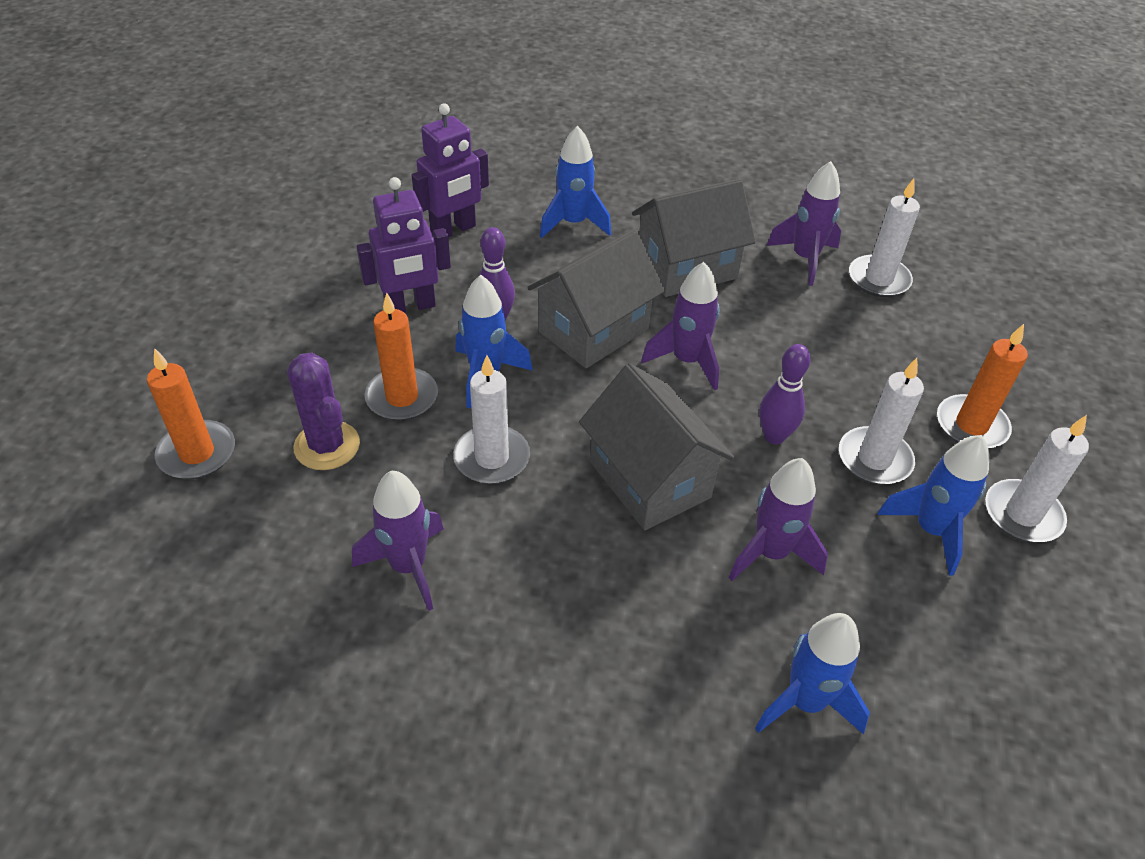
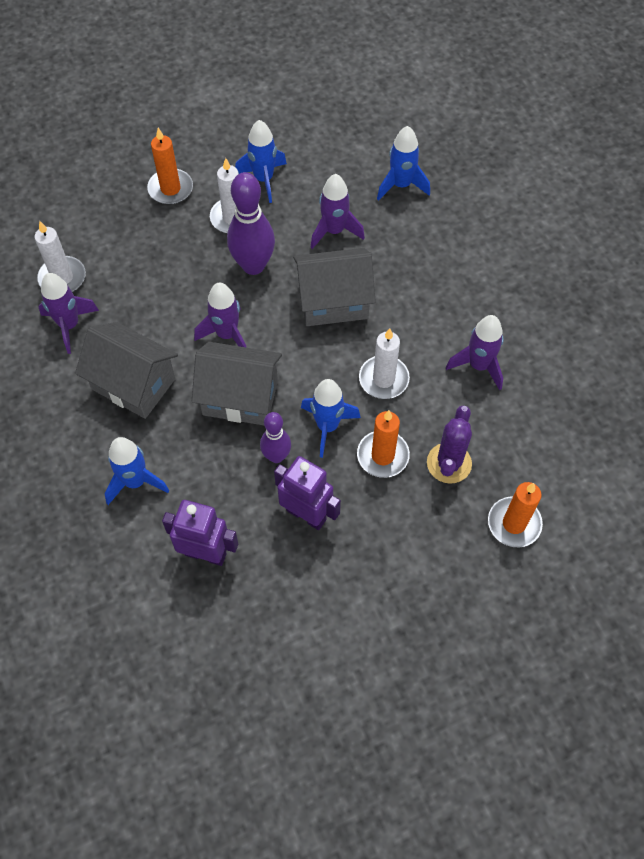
camera: 125 degrees left, 15 degrees up
(649, 479) = (333, 302): grey house -> grey house turned 60 degrees clockwise
(774, 436) = (253, 265): purple bowling pin -> purple bowling pin, size x1.66
(1022, 514) = (221, 150): white candle -> none

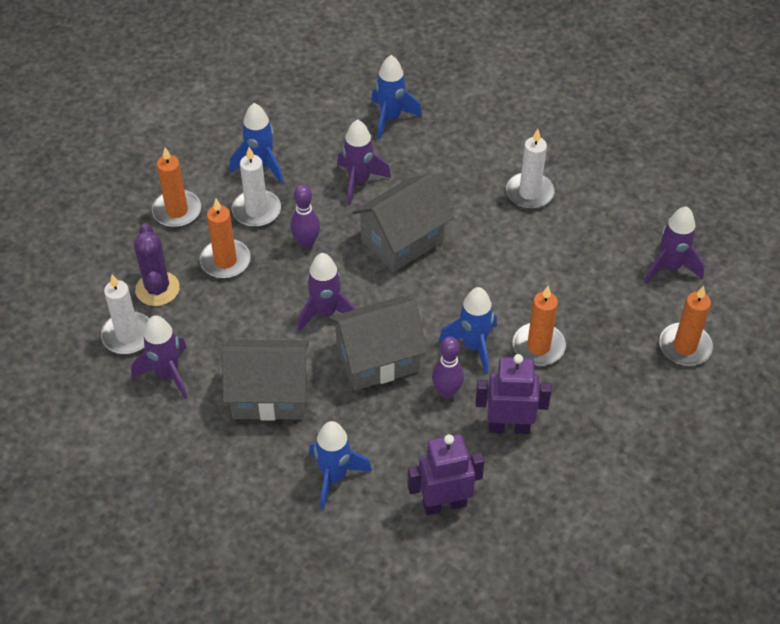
camera: 30 degrees left, 10 degrees down
(178, 250) = (225, 261): none -> orange candle
(253, 265) = (306, 243): purple bowling pin -> purple bowling pin, size x0.60
(383, 379) = (493, 284): white candle -> white candle (529, 193)
(449, 463) = (598, 325): purple cactus -> purple cactus (157, 289)
(478, 365) = (565, 236): purple rocket -> purple rocket (670, 267)

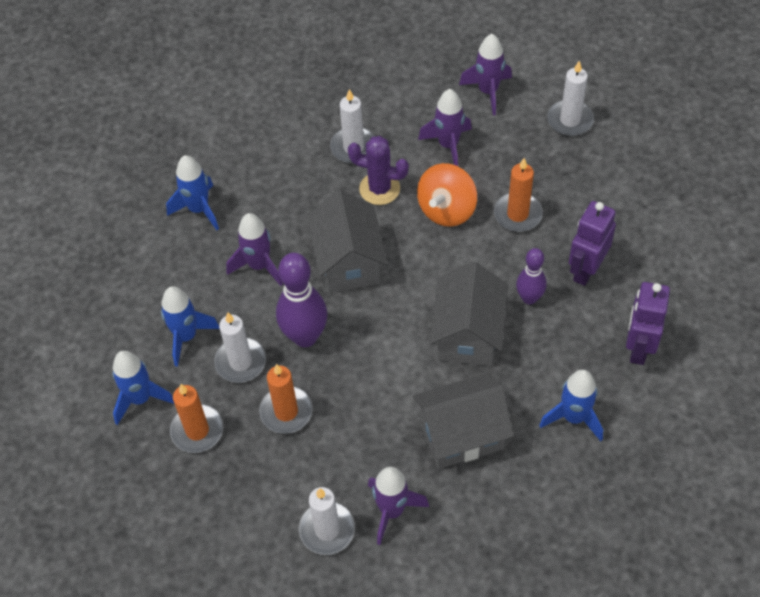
camera: 60 degrees left, 5 degrees up
(157, 289) = (285, 483): purple cactus -> purple cactus (379, 189)
(269, 395) = (461, 434): grey house -> grey house turned 45 degrees clockwise
(306, 243) = (305, 336): purple bowling pin -> purple bowling pin, size x1.66
(326, 312) = (394, 353): purple rocket -> purple rocket (448, 145)
(473, 346) = (492, 259): blue rocket -> blue rocket (140, 398)
(506, 289) = (446, 210): none -> orange spinning top
(684, 346) = (570, 120): orange candle -> white candle

